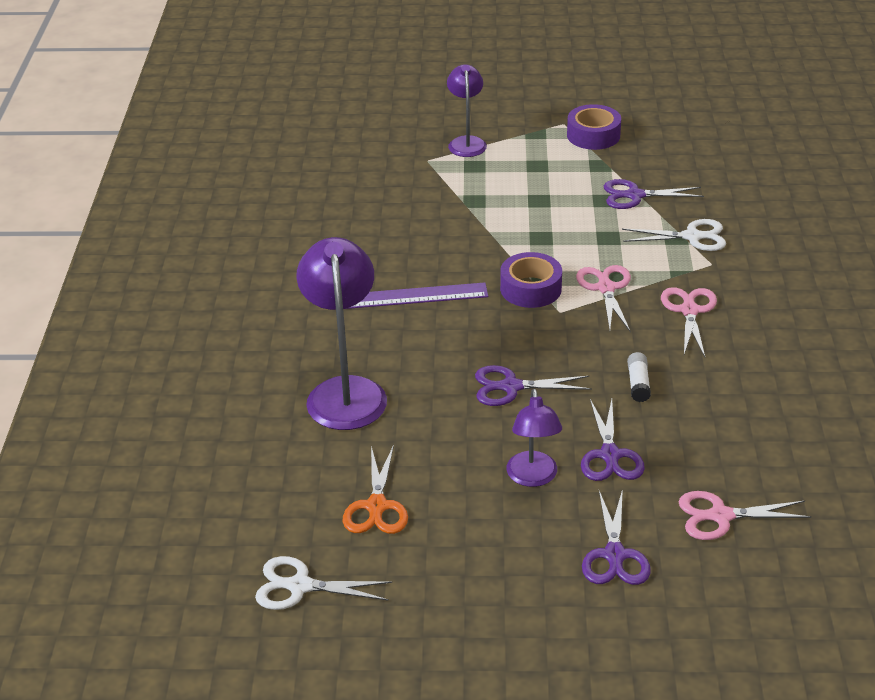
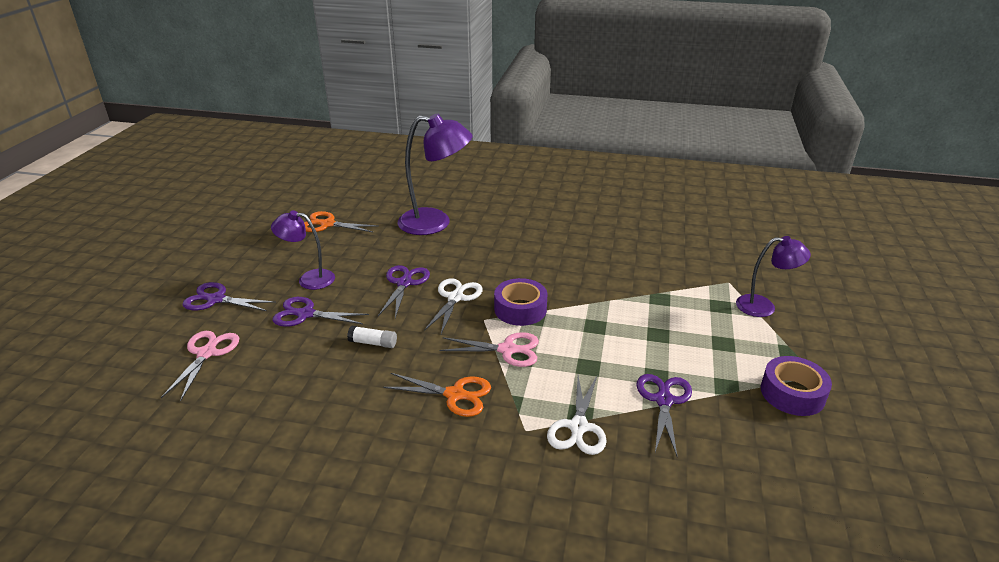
camera: 100 degrees right, 5 degrees down
(300, 586) = (288, 200): white scissors -> white scissors (455, 298)
(413, 296) = (528, 256): purple ruler -> none
(689, 311) = (455, 395): pink scissors -> orange scissors

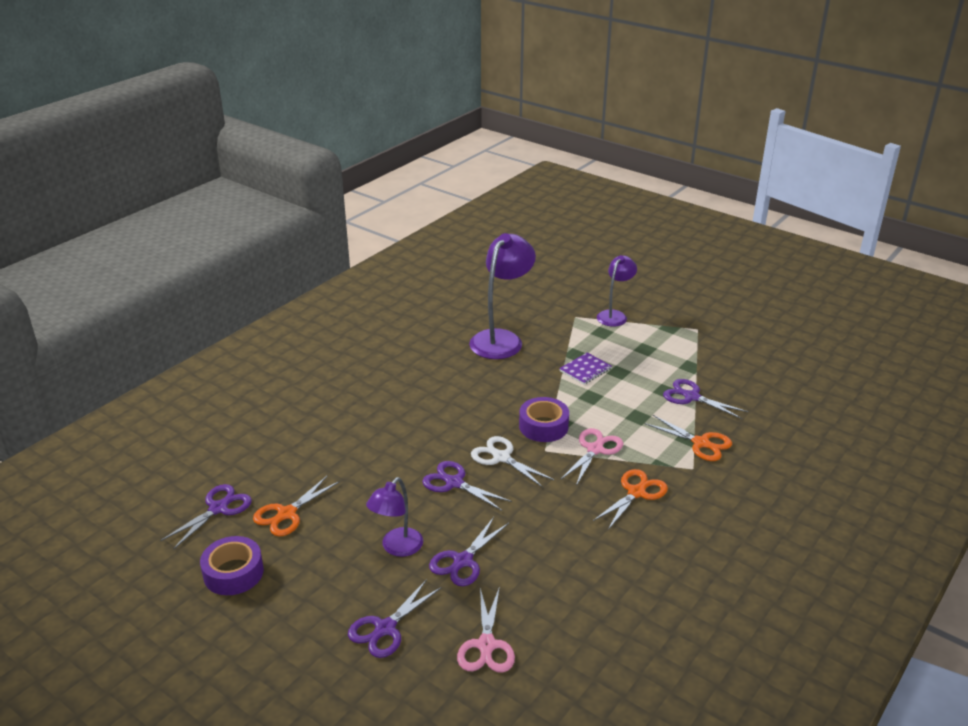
camera: 65 degrees left, 0 degrees up
(206, 353) = (486, 645): pink scissors -> pink scissors turned 120 degrees counterclockwise
(321, 199) = (218, 508): none -> purple scissors
(373, 343) = (539, 524): white glue stick -> none
(435, 223) = (354, 435): purple lamp -> purple lamp (501, 339)
(578, 427) = (700, 443): white scissors -> orange scissors
(638, 311) = (585, 370): none -> purple notebook
(792, 393) = (709, 345): purple tape -> purple tape (233, 573)

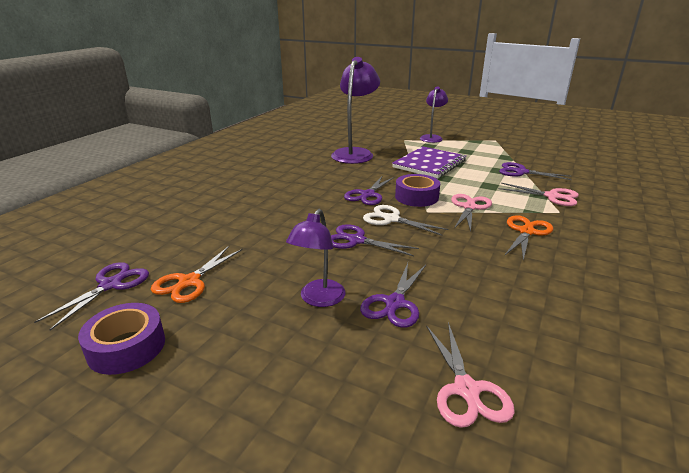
camera: 10 degrees left, 5 degrees down
(385, 628) = (332, 387): purple scissors -> purple scissors (368, 195)
(585, 370) = (429, 164): purple notebook -> purple notebook, size x1.86
(700, 443) = (552, 196): orange scissors -> pink scissors

